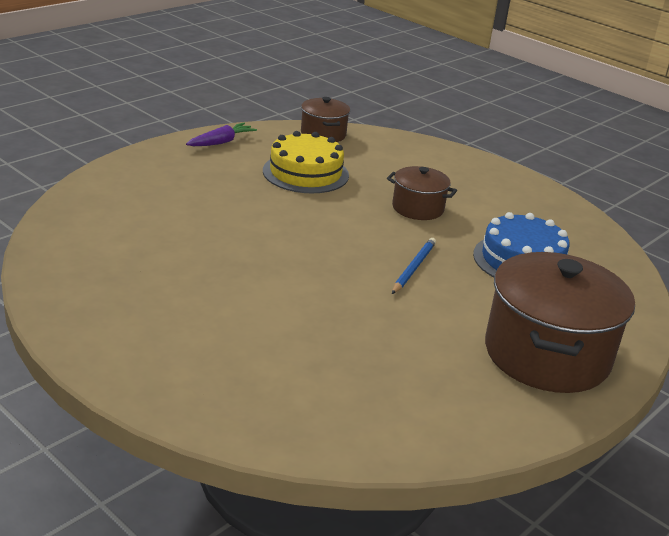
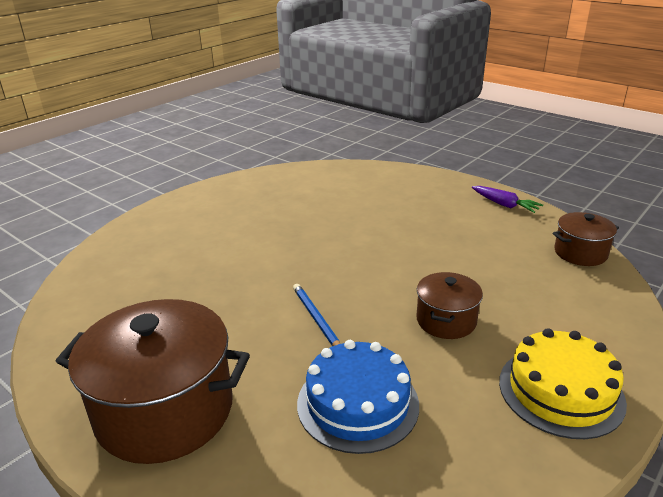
camera: 90 degrees right, 0 degrees up
(305, 173) = (477, 249): yellow cake -> yellow cake (560, 391)
(413, 268) = (316, 319): blue pencil -> blue pencil turned 135 degrees counterclockwise

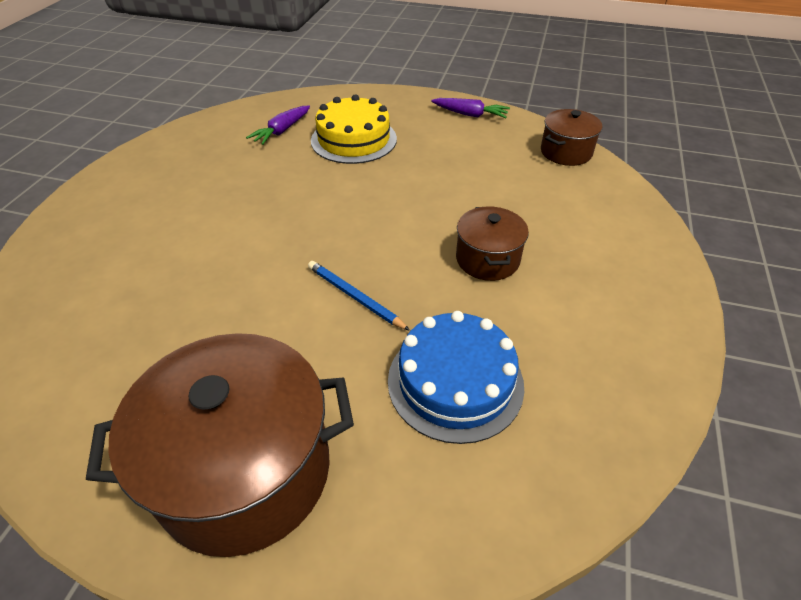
camera: 25 degrees left, 15 degrees up
(334, 188) = (282, 131): none -> purple carrot
(560, 391) = (628, 303): yellow cake -> yellow cake (353, 139)

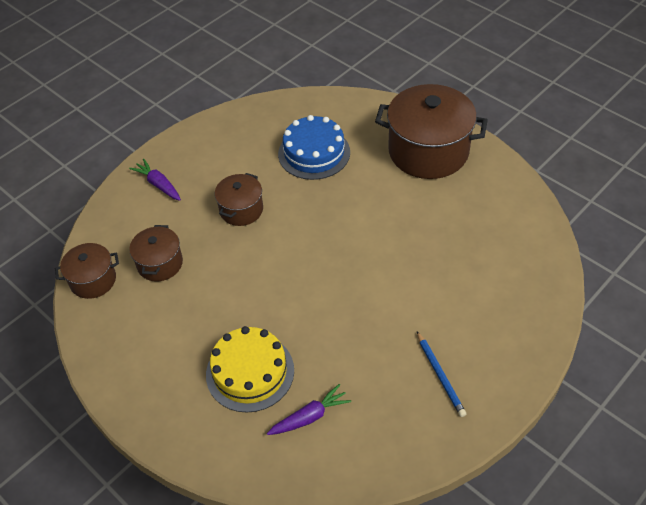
camera: 150 degrees left, 5 degrees up
(354, 297) = (337, 214): blue pencil -> blue pencil (440, 375)
(470, 114) = (118, 365): purple carrot -> purple carrot (158, 184)
(519, 182) = (160, 263): none -> brown pot

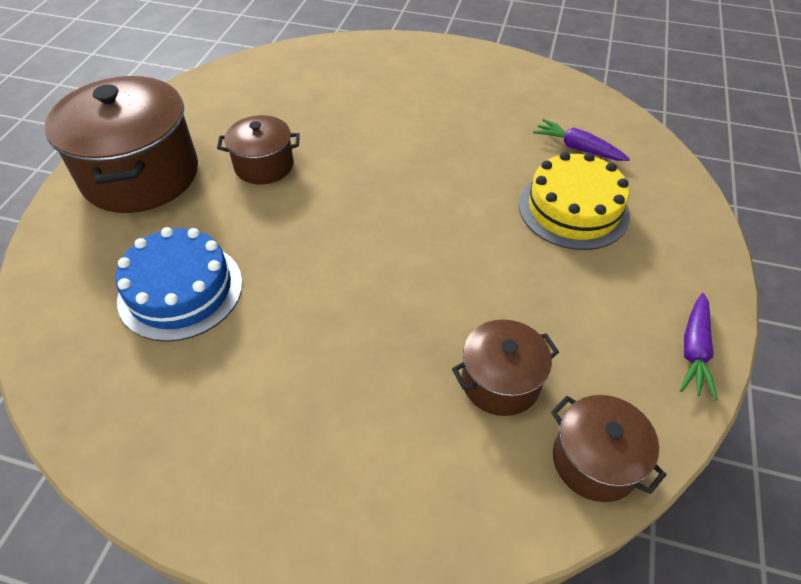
camera: 120 degrees left, 0 degrees up
(158, 184) = (342, 486): purple carrot -> purple carrot (694, 351)
(241, 210) = (340, 329): brown pot -> brown pot (264, 165)
(440, 375) = (462, 86): blue pencil -> none

